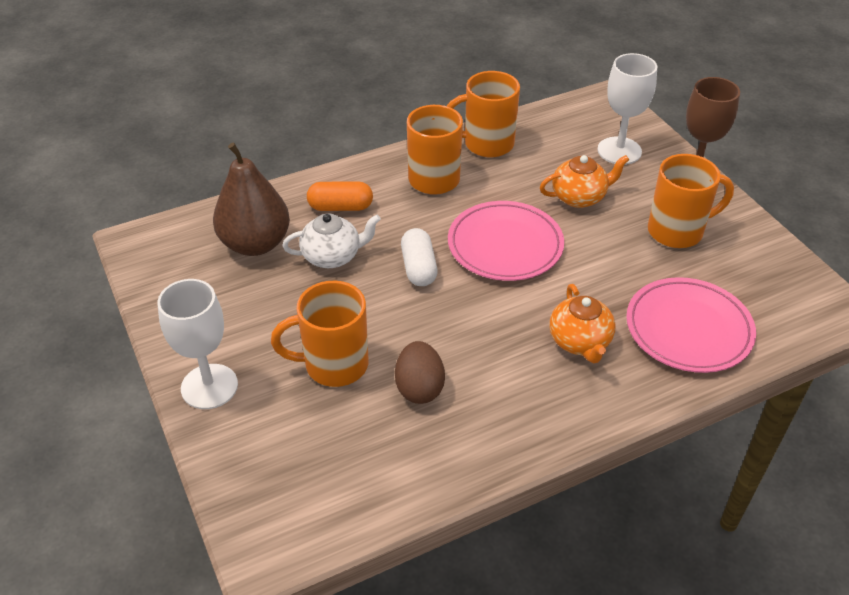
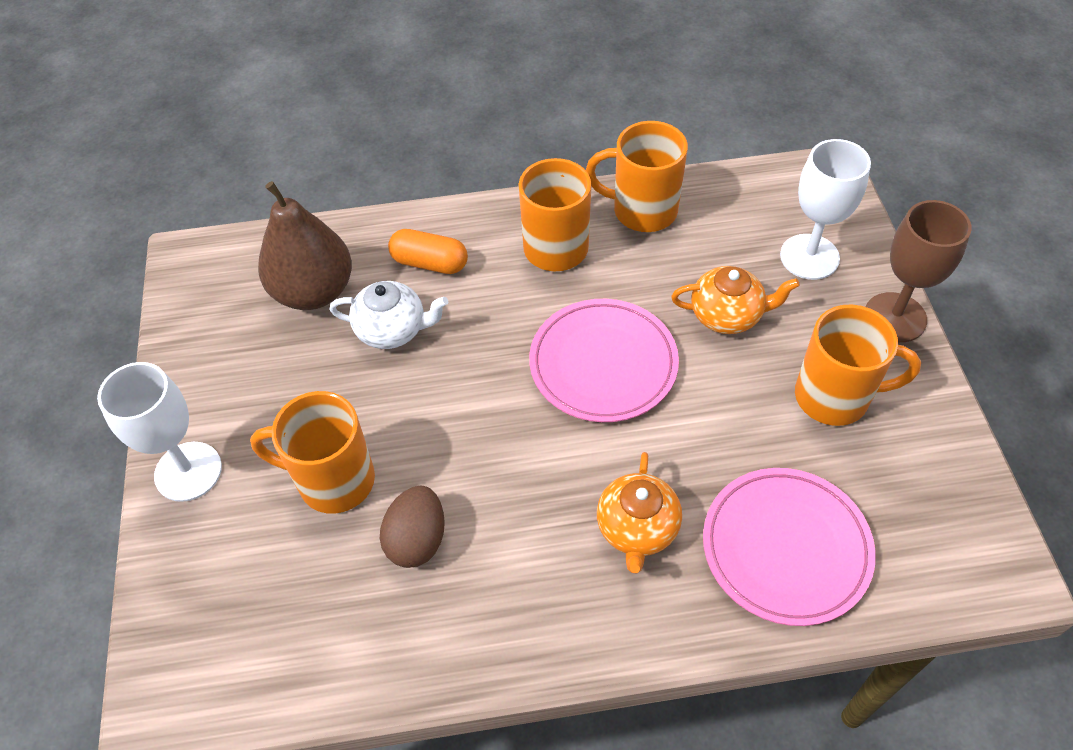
camera: 20 degrees right, 10 degrees up
(419, 268) = (486, 371): white capsule -> none

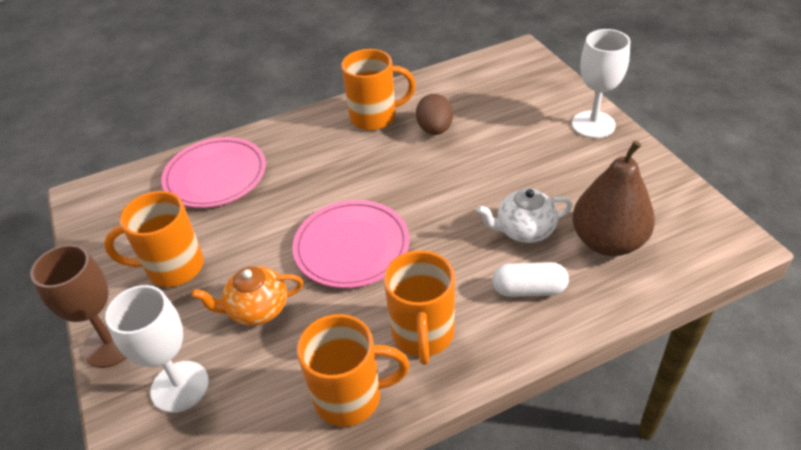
camera: 165 degrees right, 10 degrees down
(333, 480) = (502, 141): orange mug -> orange mug (375, 117)
(429, 263) = (529, 289): orange capsule -> white capsule
(637, 529) = (307, 164): orange teapot -> none

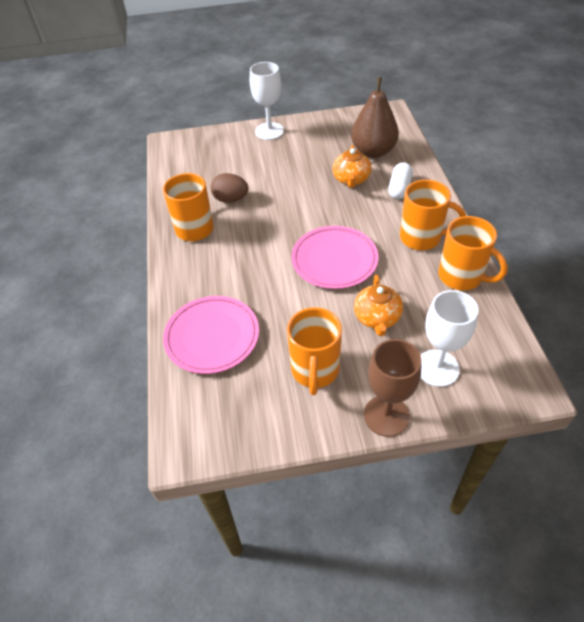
camera: 75 degrees left, 5 degrees up
(351, 397) = (462, 277): orange mug -> orange mug turned 120 degrees clockwise
(524, 230) = (351, 180): white teapot -> orange teapot

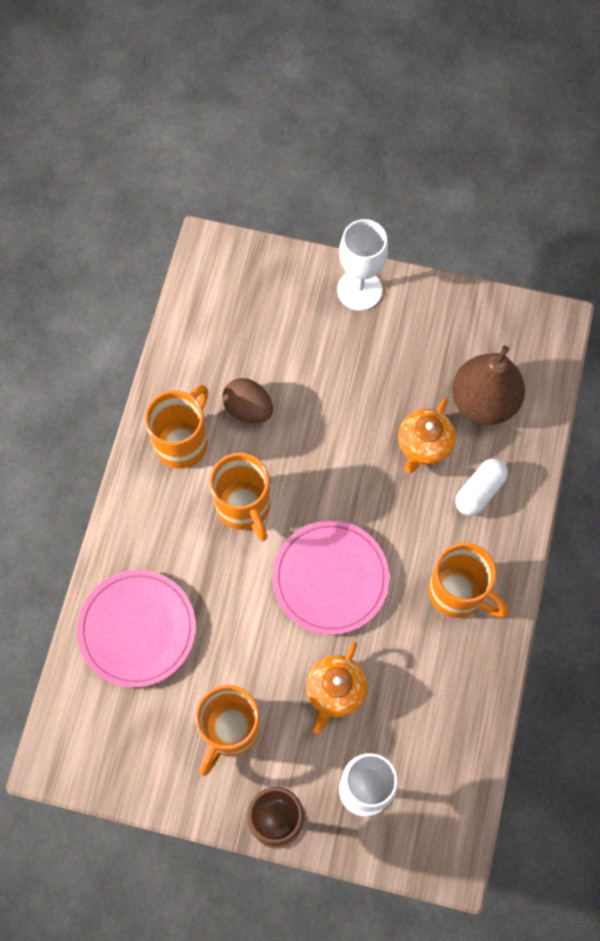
camera: 20 degrees right, 20 degrees up
(462, 277) = (470, 677): orange mug -> orange mug (244, 507)

